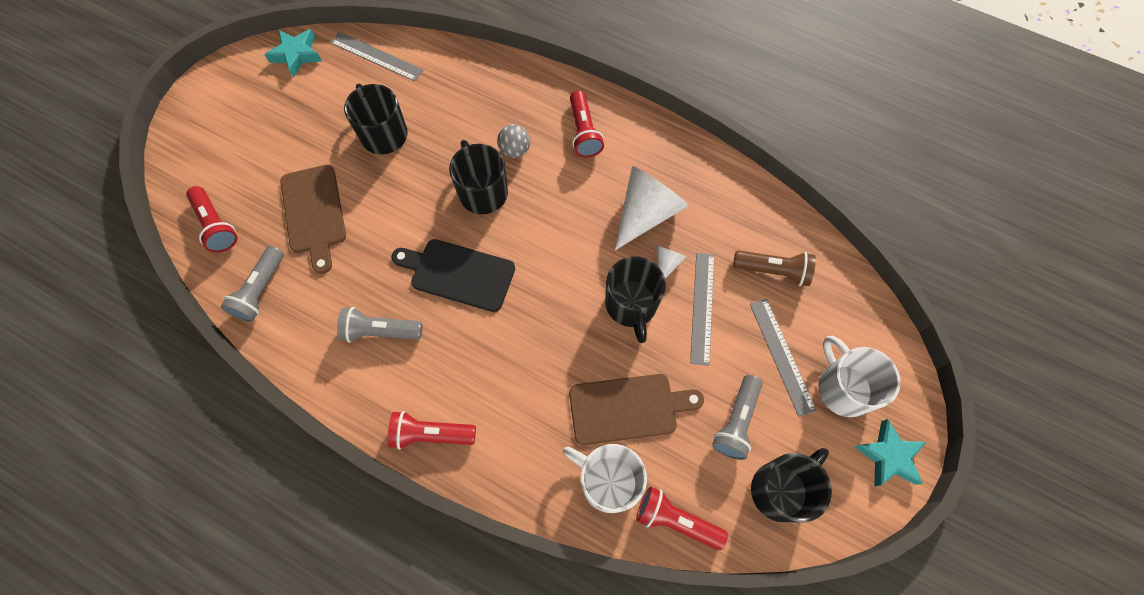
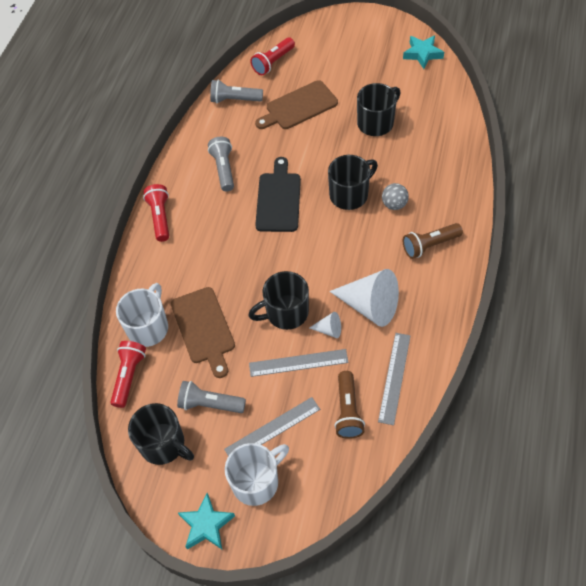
camera: 80 degrees right, 10 degrees down
(376, 56) = (442, 97): grey ruler -> grey ruler (394, 377)
(583, 132) = (429, 245): red flashlight -> brown flashlight

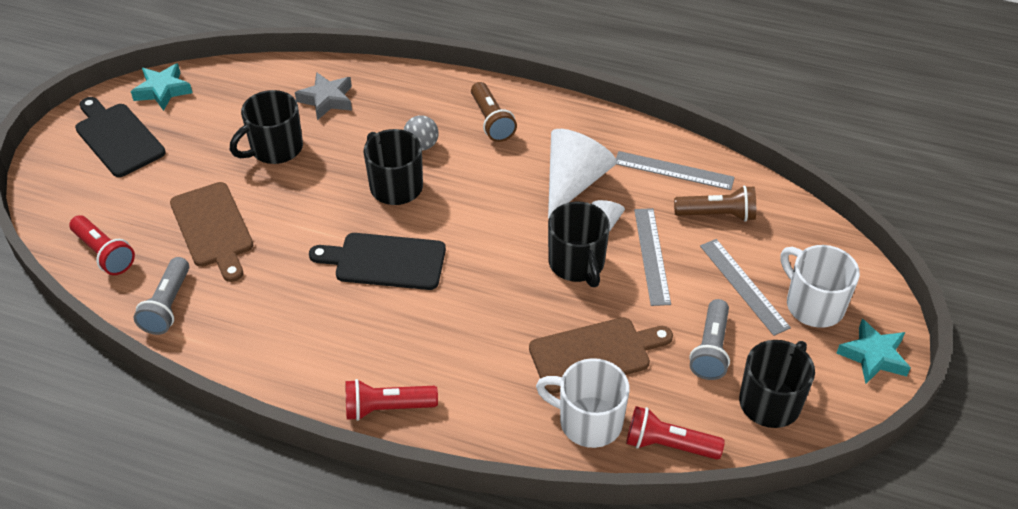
camera: 90 degrees left, 10 degrees down
(224, 169) = (310, 324): grey flashlight -> none
(373, 43) = (117, 137): none -> black cutting board
(376, 123) = (275, 149): black mug -> black mug turned 90 degrees counterclockwise
(432, 142) = (327, 99): none -> grey star

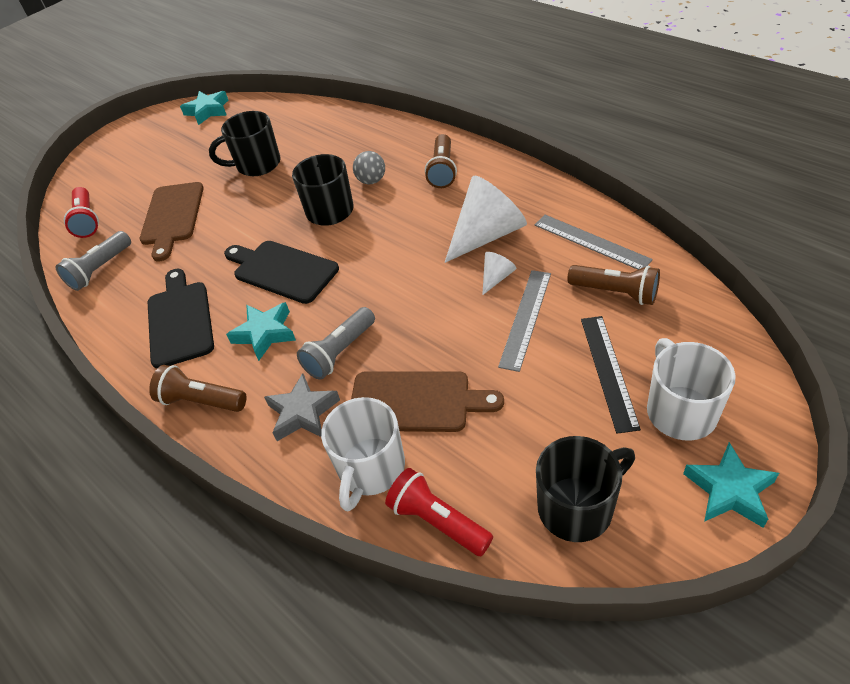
camera: 30 degrees right, 0 degrees up
(117, 137) = (155, 139): black cutting board -> black cutting board (180, 320)
(327, 99) = (319, 134): grey star -> grey star (303, 412)
(387, 408) = (201, 401): red flashlight -> brown flashlight
(409, 328) = (265, 333): none -> turquoise star
(577, 264) = (447, 310): black mug -> none
(588, 421) = (370, 469): white mug -> white mug turned 120 degrees counterclockwise
(710, 349) = (538, 429): grey flashlight -> grey flashlight (340, 352)
(744, 286) = (608, 371): grey ruler -> black ruler

